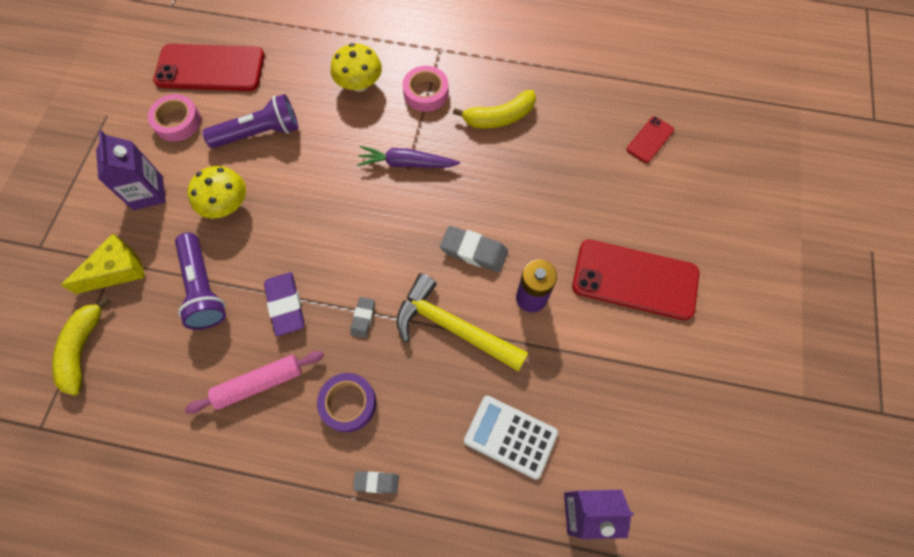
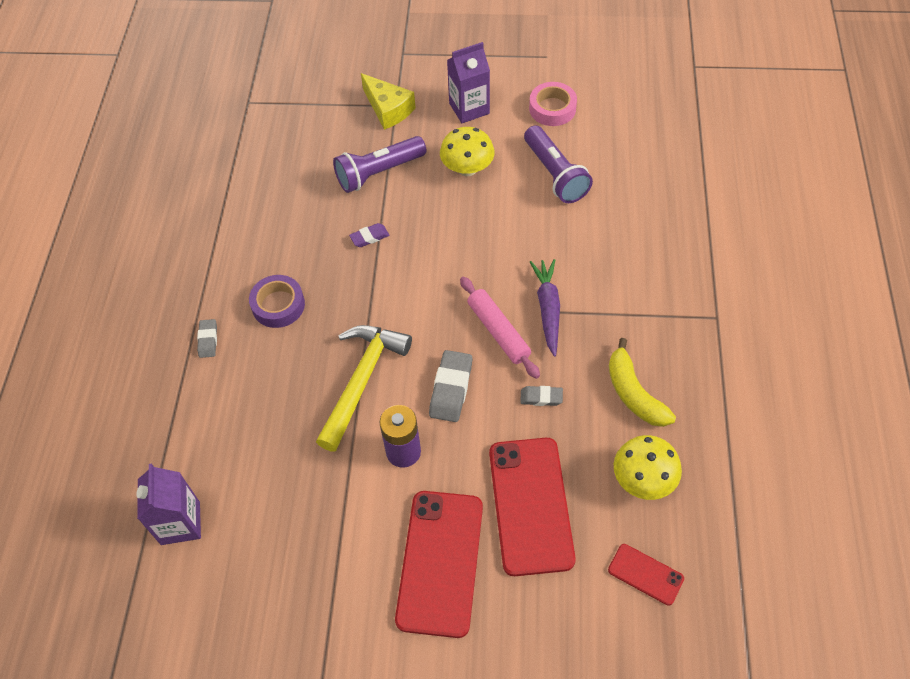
camera: 85 degrees right, 10 degrees down
(83, 349) = (314, 108): yellow banana -> none
(210, 68) = (624, 117): red phone -> red phone (531, 505)
(259, 383) = (293, 234): pink rolling pin -> pink rolling pin (498, 331)
(285, 305) = (369, 237): purple eraser -> purple eraser, size x0.58
(359, 84) = (641, 247): yellow mushroom -> yellow mushroom (643, 479)
(363, 318) = (363, 301): grey eraser -> grey eraser (541, 397)
(426, 93) = (648, 312): pink tape -> none
(510, 436) = (252, 447): white calculator -> none

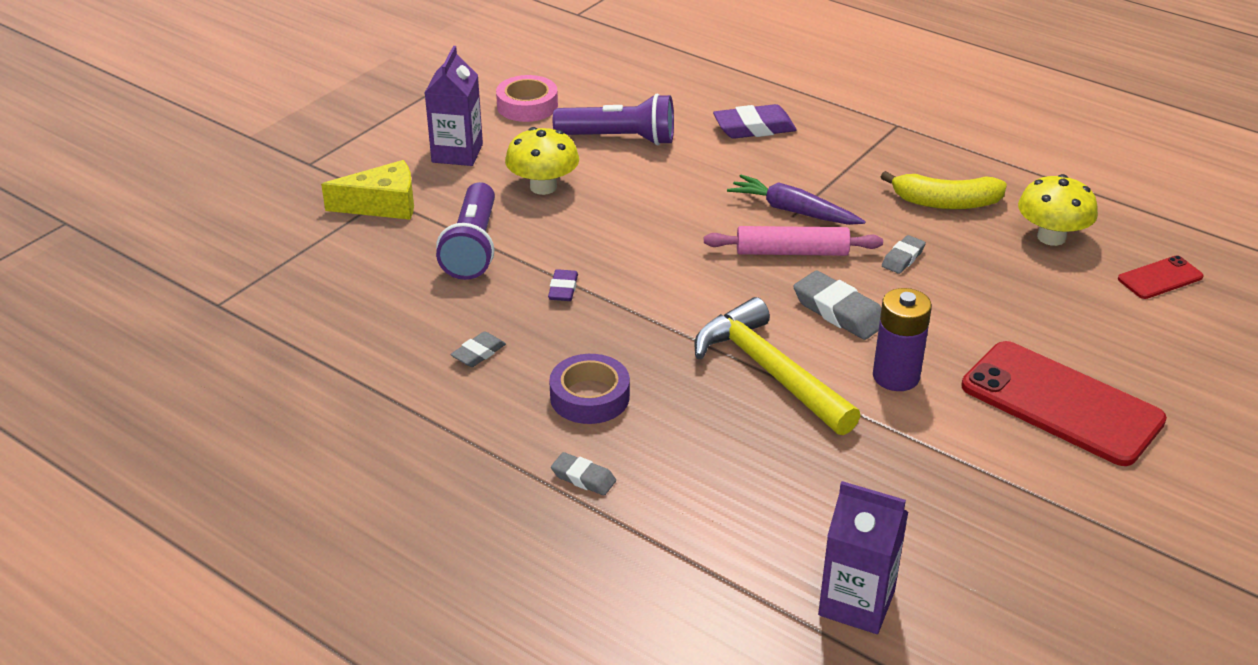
camera: 60 degrees left, 20 degrees down
(282, 233) = (478, 353): none -> grey eraser
(531, 505) = (1032, 316): red phone -> none
(634, 237) = (754, 128): none -> purple eraser

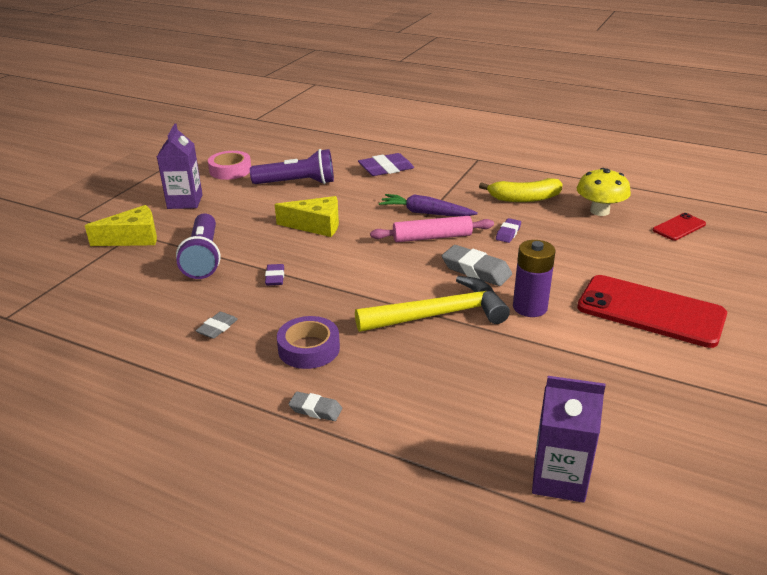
camera: 10 degrees left, 5 degrees down
(543, 187) = (249, 216): yellow mushroom -> none
(633, 214) = (316, 225): none -> yellow cheese
(770, 371) = (439, 315): yellow hammer -> yellow hammer turned 120 degrees clockwise
(903, 258) = (508, 233): grey eraser -> purple eraser

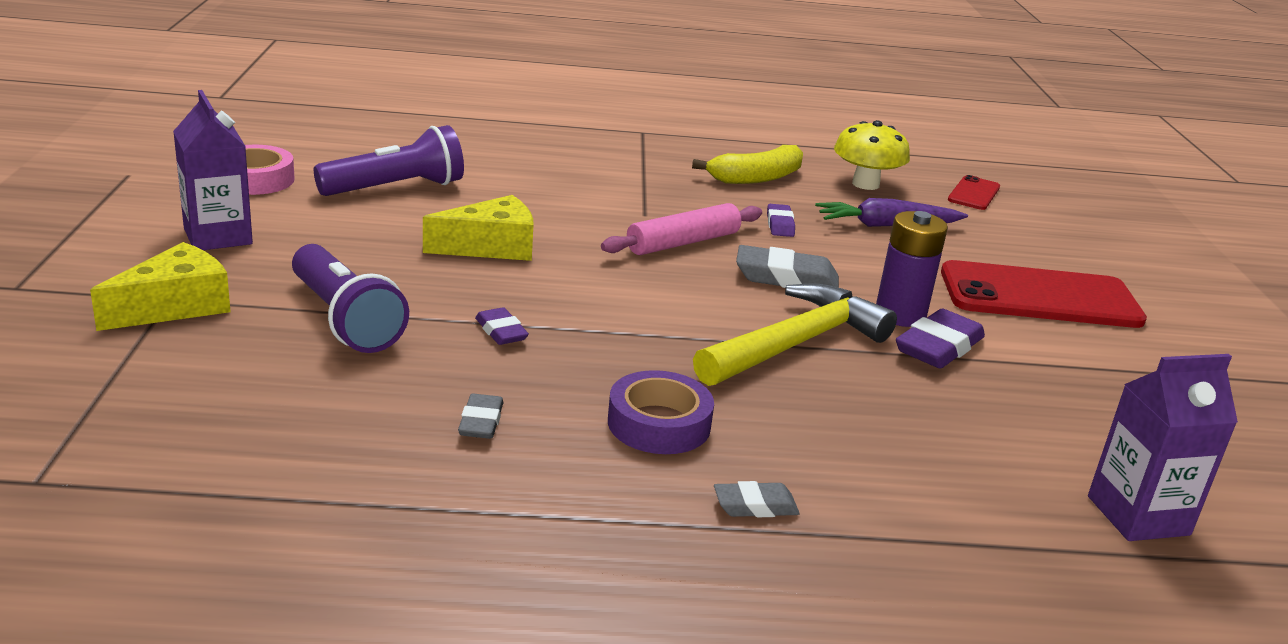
camera: 30 degrees left, 5 degrees down
(386, 169) = (520, 156): purple eraser -> purple eraser (938, 347)
(425, 213) = (641, 211): purple carrot -> purple carrot (886, 225)

